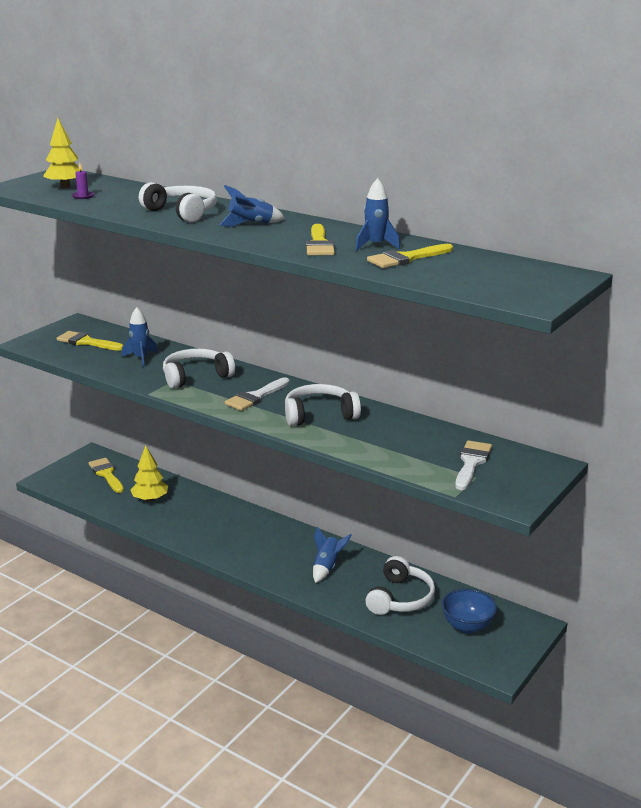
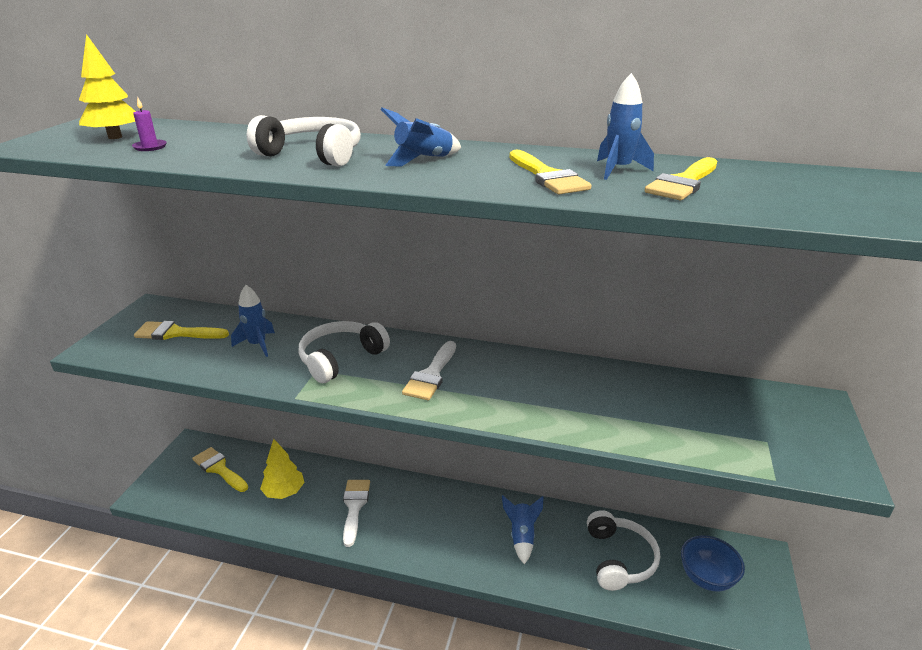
camera: 20 degrees left, 5 degrees up
(319, 415) = (523, 386): white headphones -> none
(471, 463) = (742, 420): white brush -> white brush (354, 506)

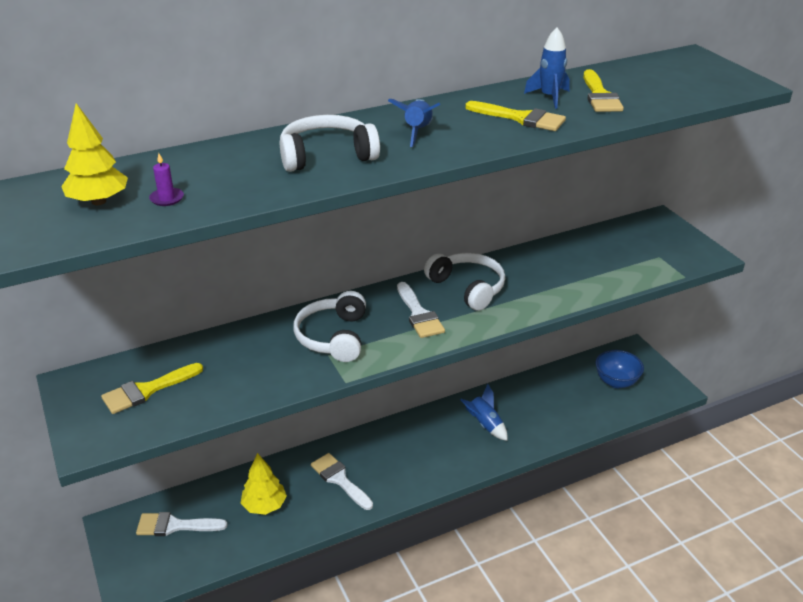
camera: 40 degrees left, 5 degrees up
(219, 469) = (175, 526): yellow brush -> white brush
(257, 345) = (244, 361): blue rocket -> none
(619, 559) = (558, 401): white headphones -> white headphones (467, 288)

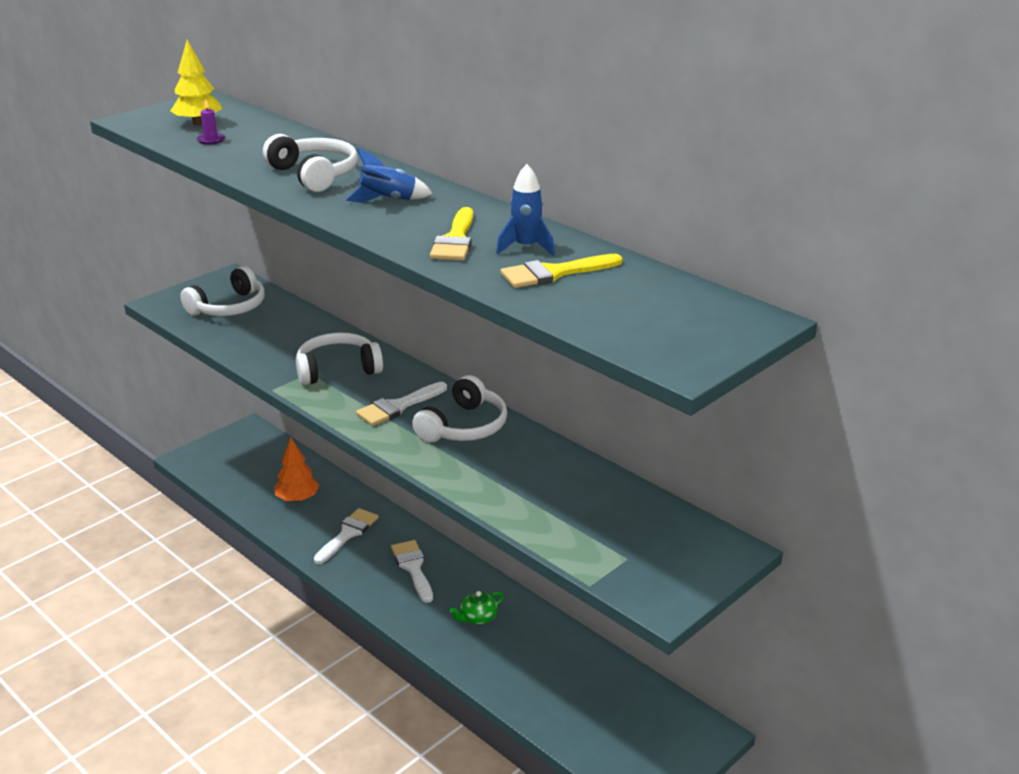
camera: 70 degrees right, 5 degrees down
(147, 390) = (229, 307): yellow brush -> white headphones
(175, 526) = (258, 458): white brush -> white brush (413, 568)
(264, 506) = (297, 499): yellow tree -> orange tree
(485, 425) = (477, 617): blue rocket -> green teapot
(616, 382) = (625, 724): blue bowl -> none

